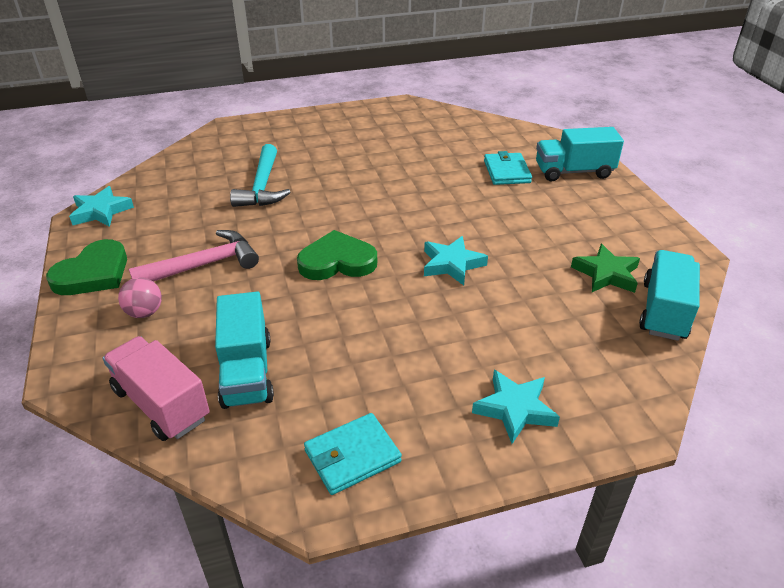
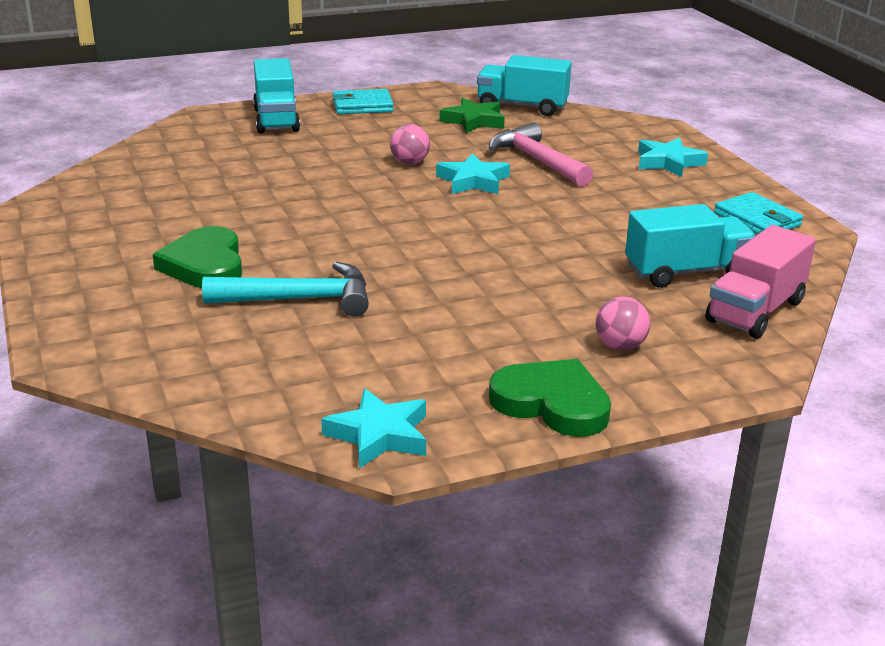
camera: 95 degrees left, 10 degrees down
(204, 265) = (510, 320): pink hammer -> pink hammer (537, 161)
(337, 261) = (482, 238): green heart -> green heart (205, 265)
(490, 233) = (409, 163): none -> pink ball
(507, 172) = (272, 150): turquoise wallet -> turquoise wallet (362, 106)

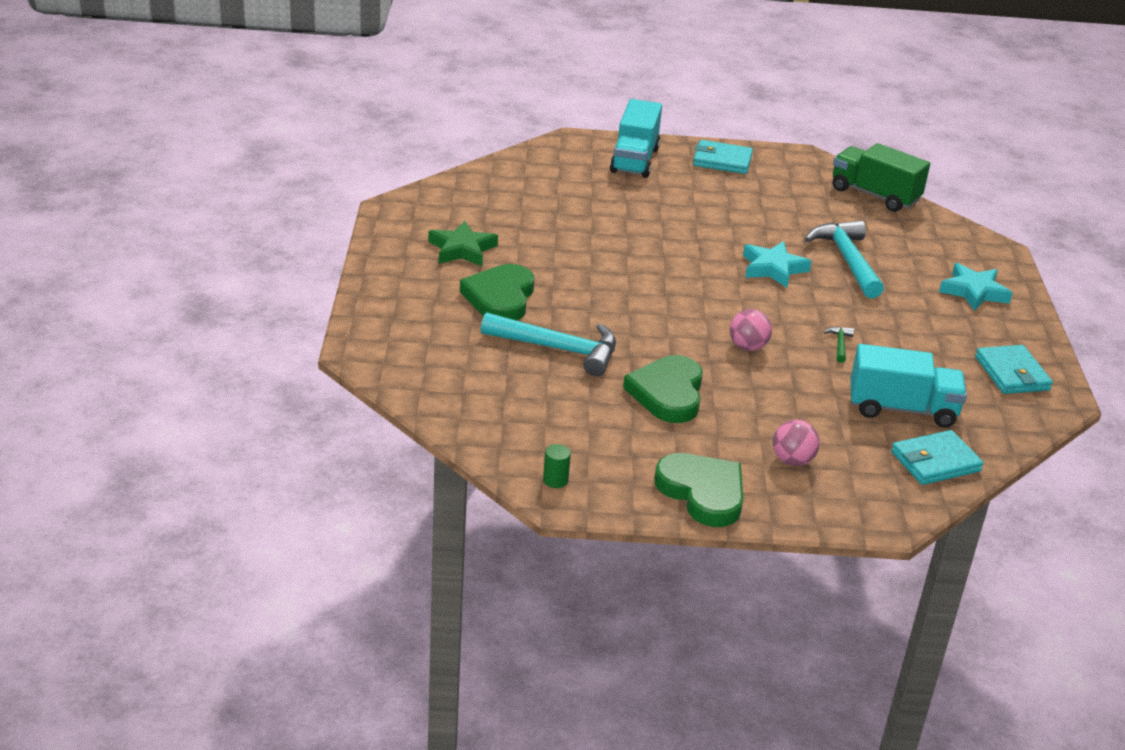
camera: 20 degrees right, 5 degrees up
(379, 435) = (555, 480): turquoise star -> green cylinder
(409, 163) = (727, 235): pink ball -> pink ball (747, 347)
(446, 314) = (668, 393): none -> green heart
(474, 121) = (816, 201): green star -> green star (462, 249)
(522, 107) = (874, 195): turquoise truck -> green truck
(537, 161) = (847, 260): pink hammer -> turquoise hammer
(584, 230) = (840, 344): none -> green hammer
(755, 311) = (935, 461): pink truck -> turquoise wallet

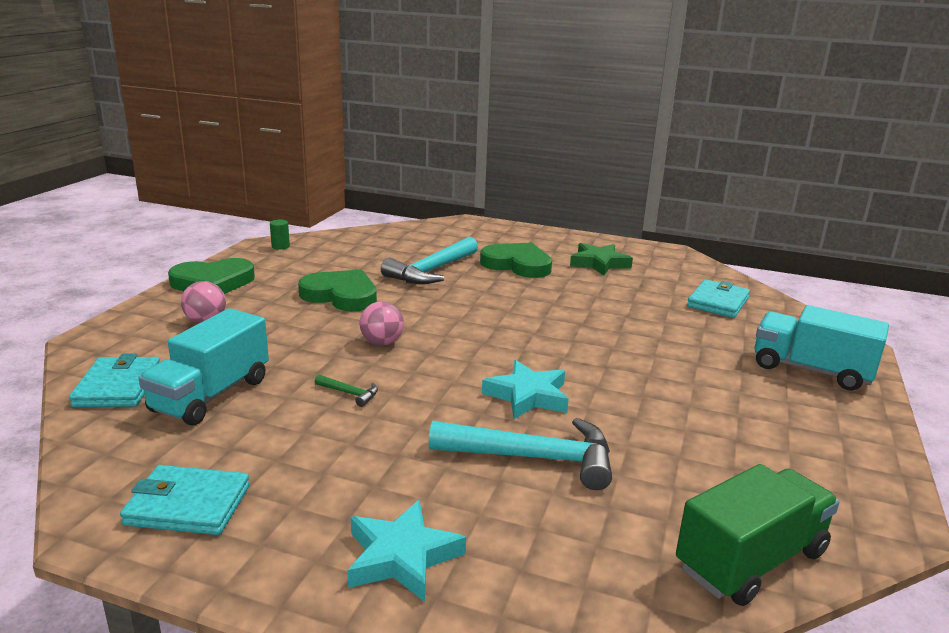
camera: 110 degrees right, 10 degrees down
(722, 160) = (836, 434): turquoise wallet -> turquoise wallet (718, 302)

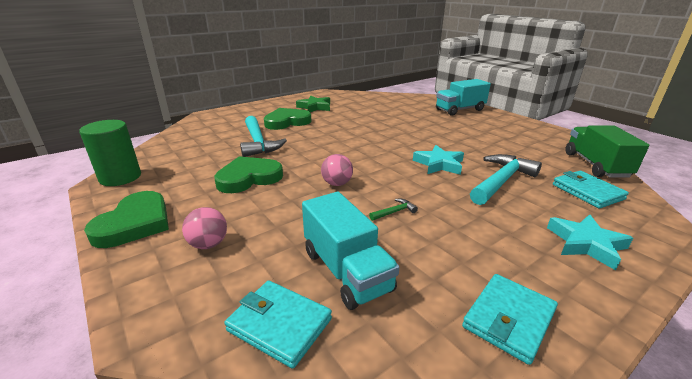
camera: 55 degrees left, 5 degrees up
(280, 246) = (120, 177): green cylinder -> green cylinder, size x2.31
(718, 302) = (386, 102): turquoise wallet -> turquoise wallet (587, 192)

